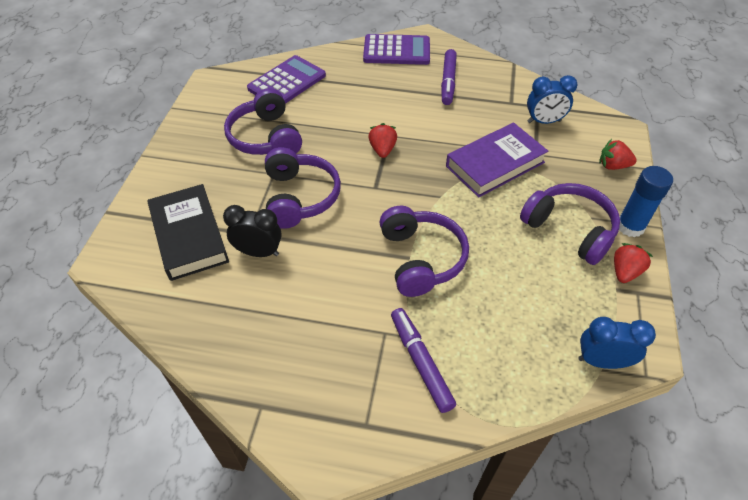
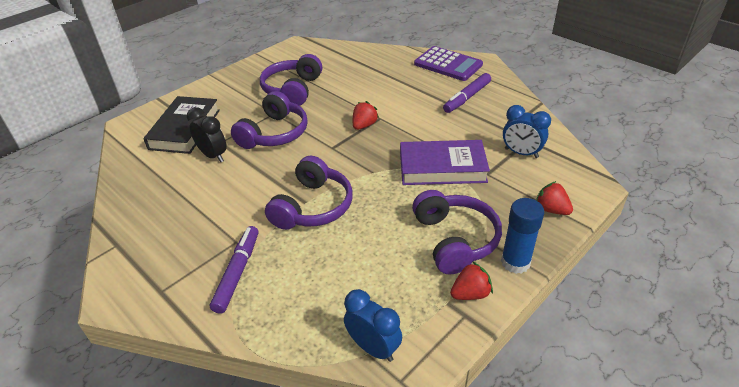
camera: 35 degrees right, 10 degrees down
(287, 82) = (344, 61): purple calculator -> none

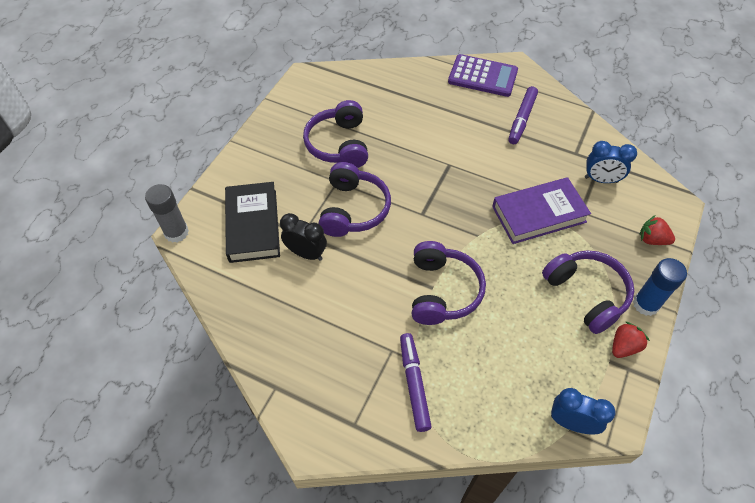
camera: 20 degrees left, 15 degrees up
(123, 123) = (176, 232): none -> grey glue stick
(364, 125) = (439, 178): red strawberry -> none

